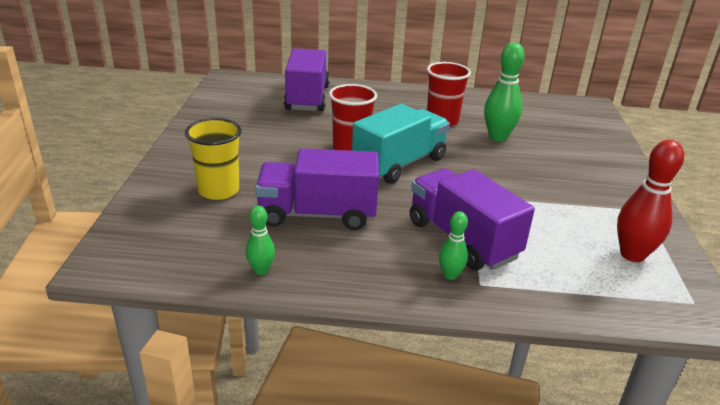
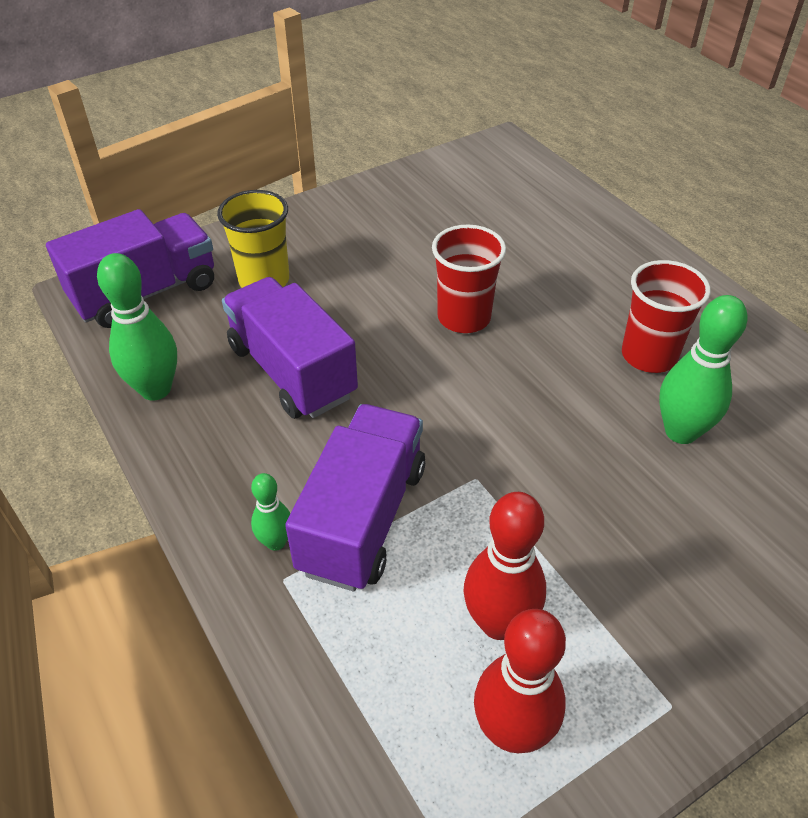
camera: 55 degrees right, 15 degrees up
(261, 270) = (155, 389): green bowling pin -> green bowling pin, size x1.80
(307, 98) = (540, 219): purple truck -> purple truck (146, 293)
(399, 164) = (478, 376): turquoise truck -> none
(567, 230) = (499, 622): none -> red bowling pin

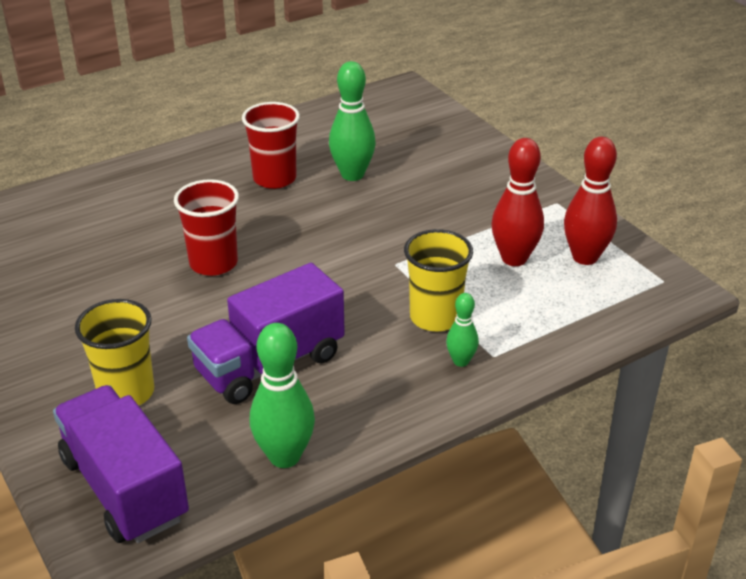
camera: 90 degrees left, 10 degrees down
(363, 518) = (435, 317): purple truck -> yellow cup

